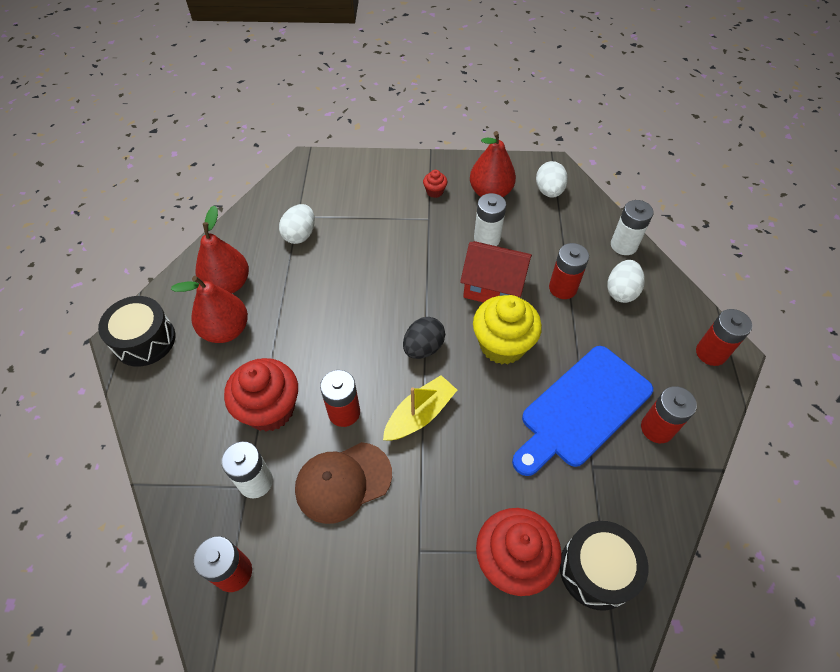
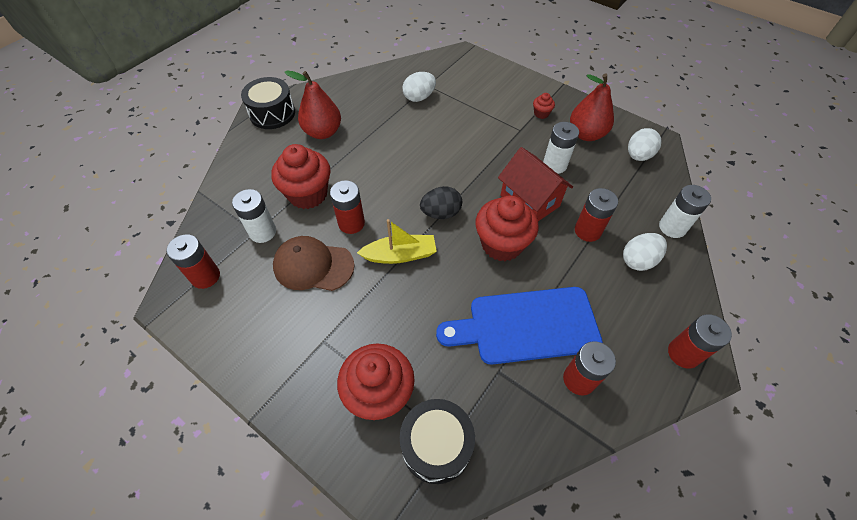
camera: 35 degrees right, 0 degrees up
(228, 284) = (347, 105): red pear -> none
(502, 345) = (502, 244): yellow cupcake -> red cupcake

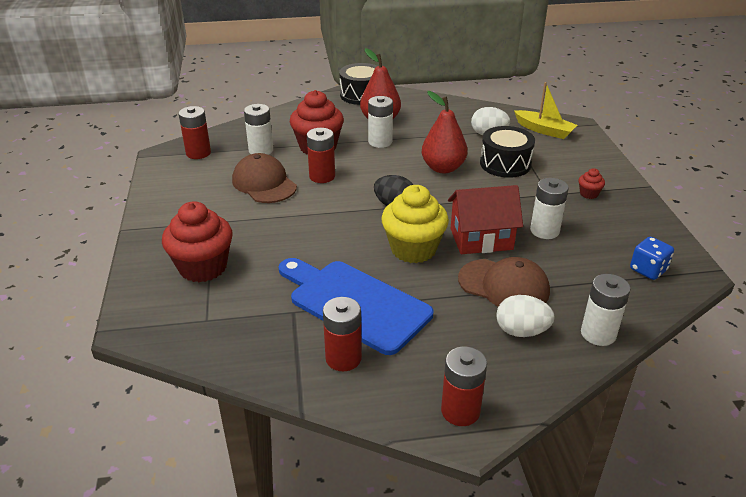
camera: 45 degrees right, 20 degrees down
(351, 155) = (380, 142): none -> white battery
(400, 255) = (328, 211): yellow boat -> yellow boat (544, 130)
(436, 445) = (194, 315): black drum -> black drum (505, 164)
(502, 244) = (413, 249): red cupcake -> yellow cupcake
(529, 201) = (481, 239): red house -> red house turned 75 degrees clockwise
(586, 134) = (614, 228): red pear -> red pear (443, 168)
(587, 231) = (504, 285): red battery -> brown cap
(638, 156) = (648, 270): white egg -> blue dice

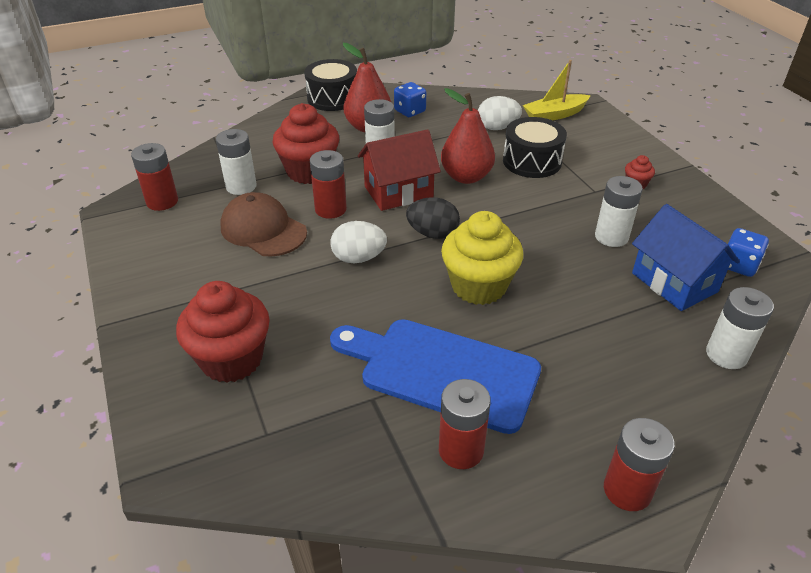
camera: 15 degrees left, 5 degrees up
(420, 112) = (410, 111): none -> blue dice
(481, 239) = (548, 259): red house -> red house (398, 192)
(504, 285) = (599, 314): brown cap -> none
(521, 331) = (645, 369): white egg -> white egg (359, 258)
(544, 130) = (554, 115): yellow boat -> yellow boat turned 135 degrees clockwise
(582, 273) = (674, 282): none -> blue house

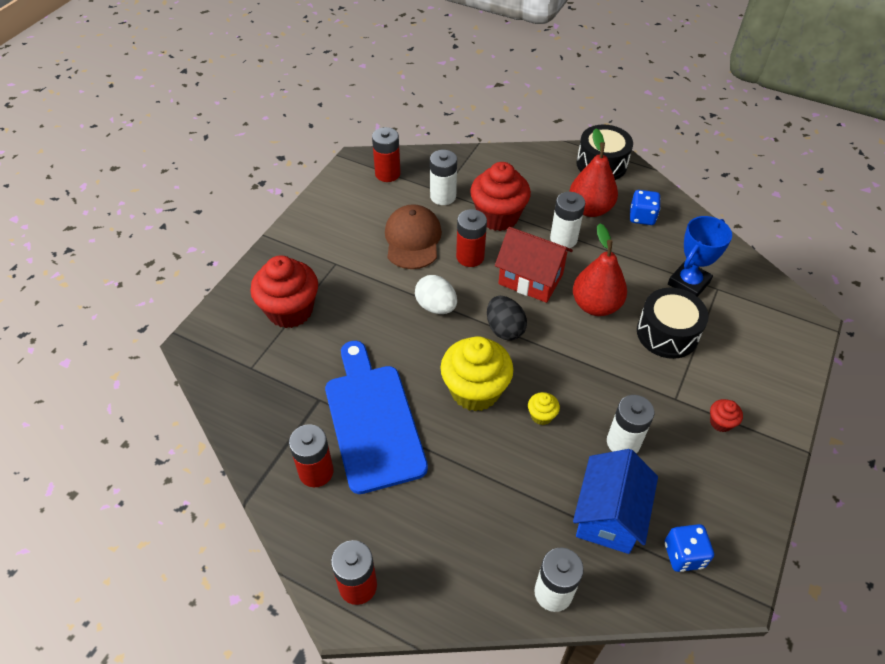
camera: 50 degrees right, 10 degrees up
(497, 128) = (688, 283): white egg -> blue trophy
(544, 263) = (541, 415): none -> yellow cupcake
(554, 115) = (760, 309): yellow boat -> none

